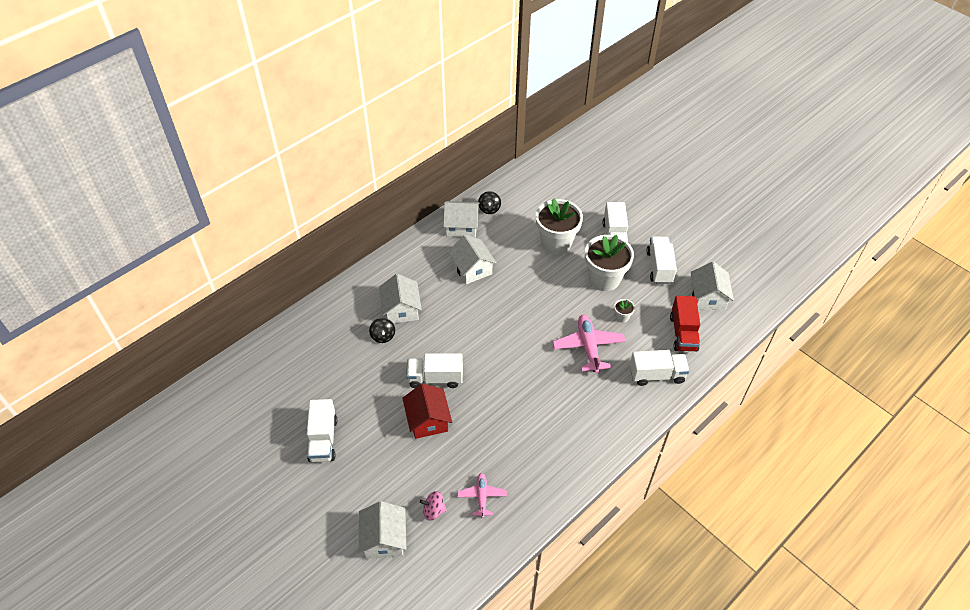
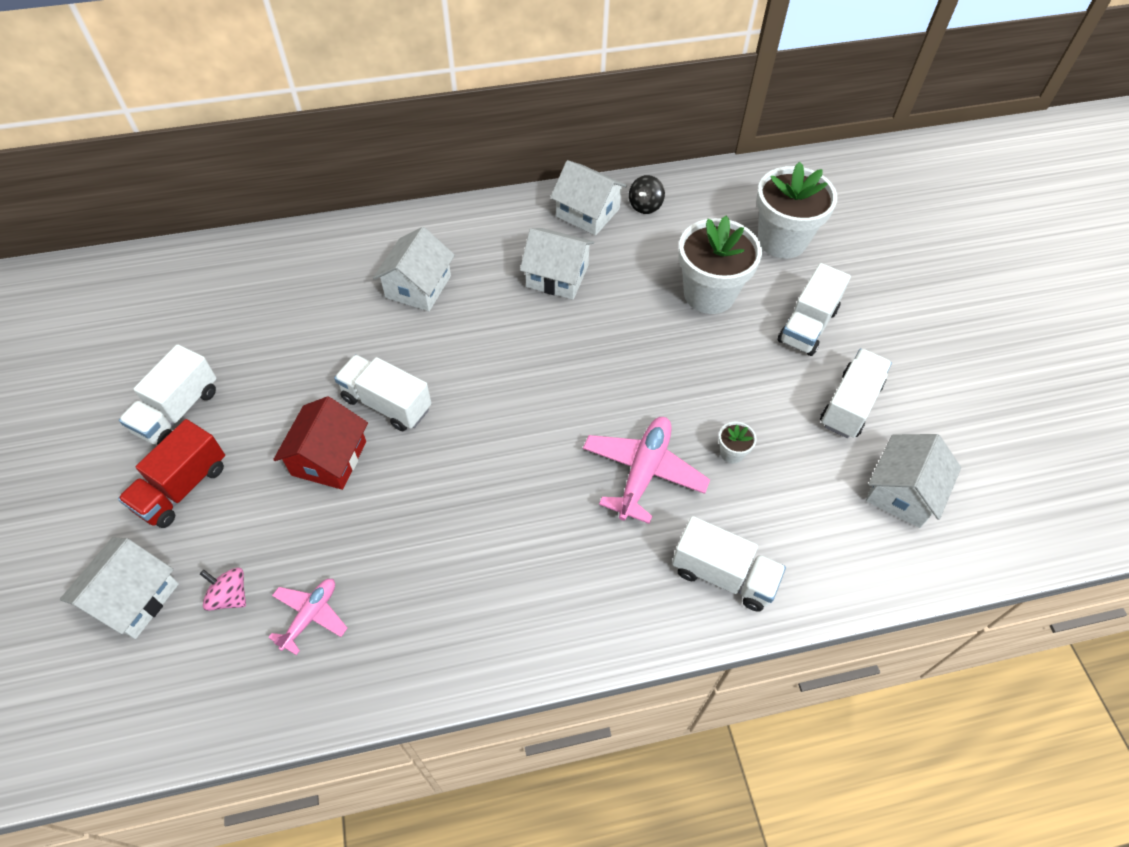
camera: 30 degrees right, 5 degrees up
(383, 336) = (365, 311): black spinning top -> none
(472, 269) = (557, 276): white house -> white house turned 75 degrees counterclockwise
(604, 279) = (745, 381): white flower pot -> white flower pot (782, 240)
(683, 333) = (817, 530): red truck -> red truck (182, 487)

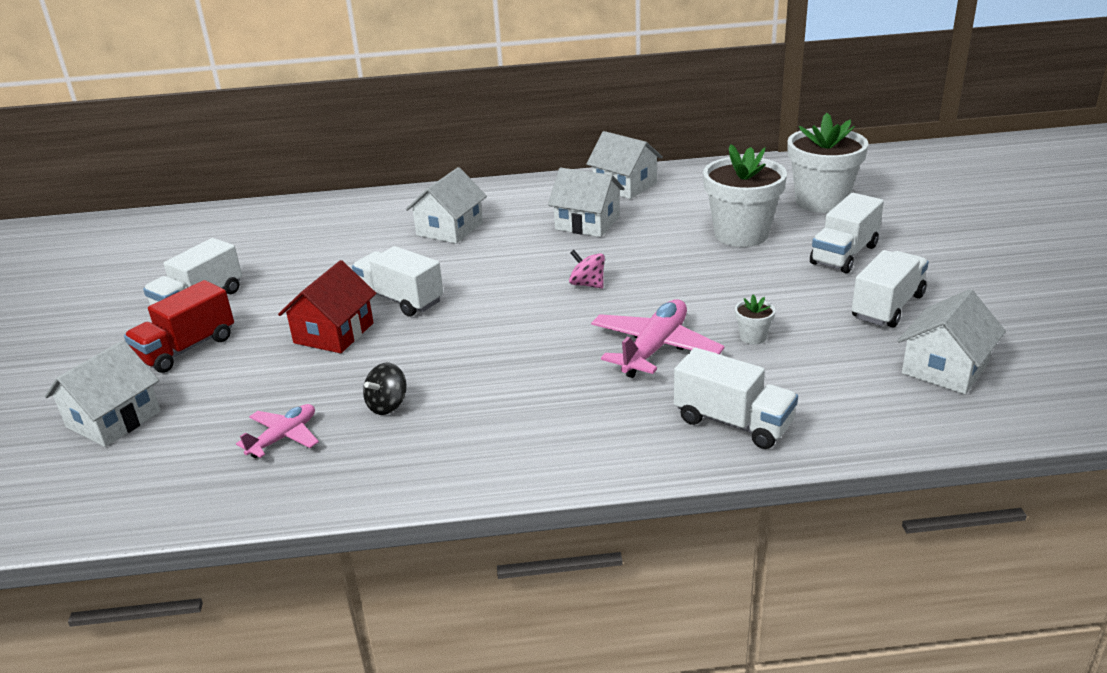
camera: 10 degrees right, 25 degrees down
(230, 596) = (207, 421): pink spinning top -> pink spinning top (587, 284)
(645, 206) = (683, 181): black spinning top -> black spinning top (387, 405)

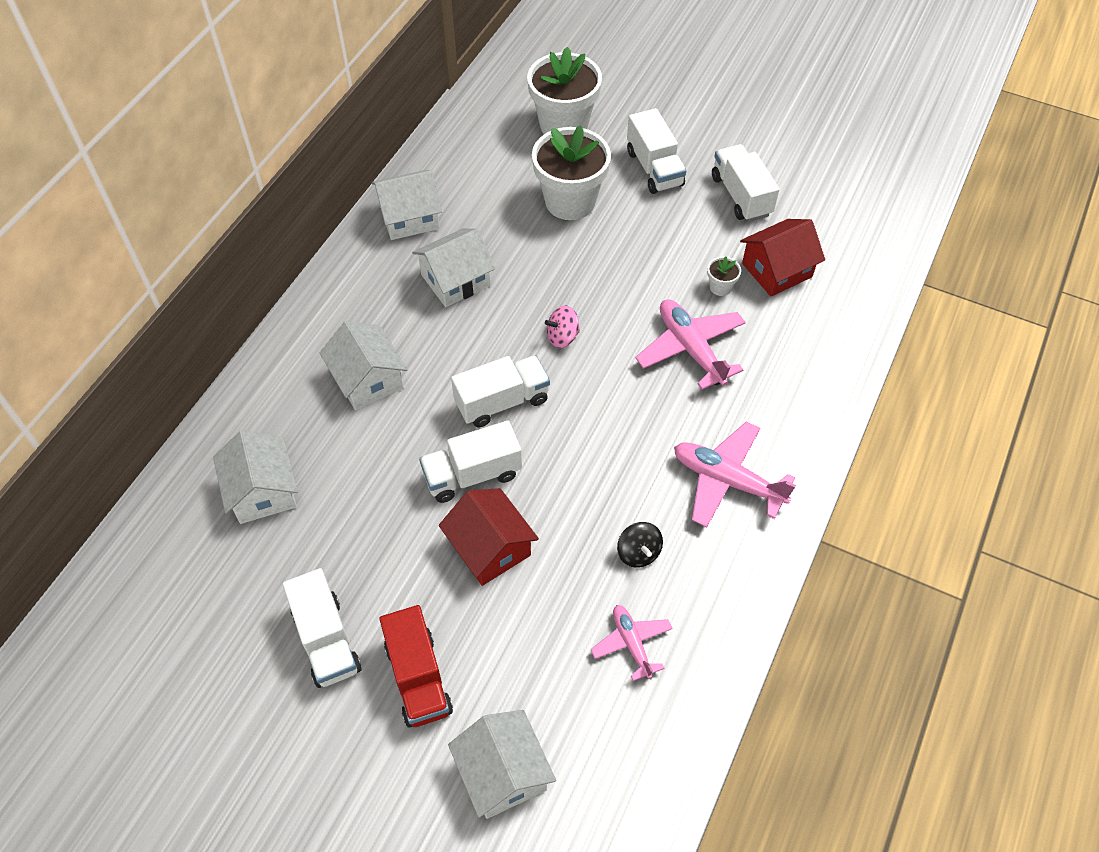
camera: 60 degrees left, 25 degrees up
(518, 425) = (727, 481): none -> pink plane
(733, 422) = (811, 360): white truck -> white truck (502, 401)
(823, 360) = (777, 270): none -> red house
(945, 368) = (831, 220): white house -> white house (262, 491)

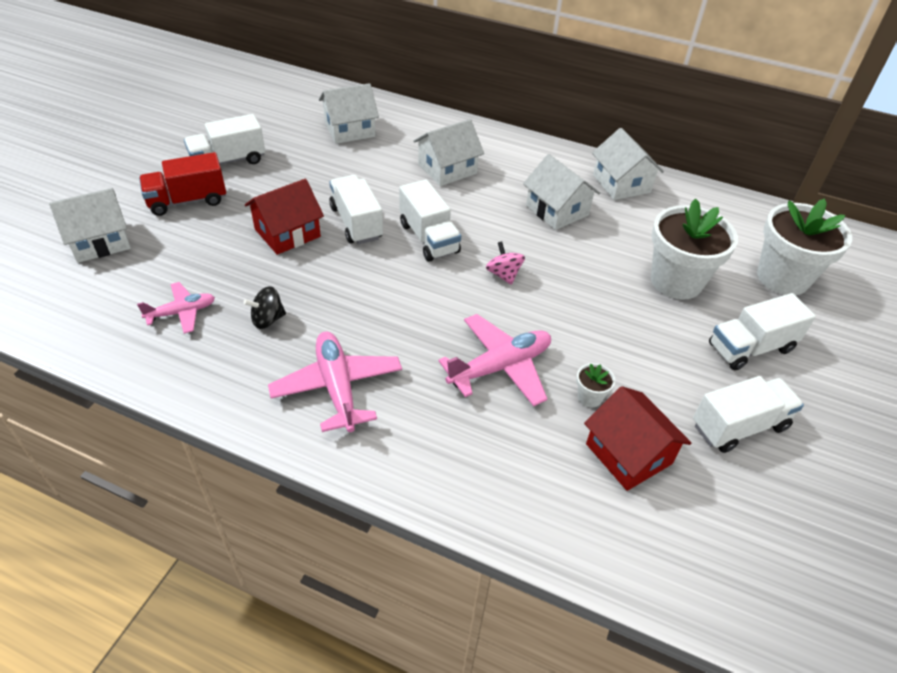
camera: 85 degrees right, 10 degrees down
(727, 481) = (337, 387): pink plane -> pink plane turned 45 degrees counterclockwise

